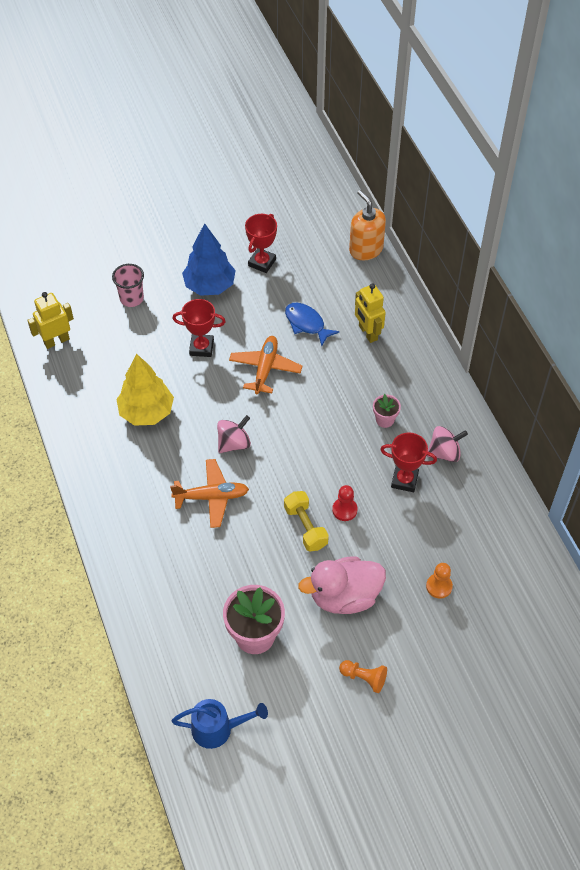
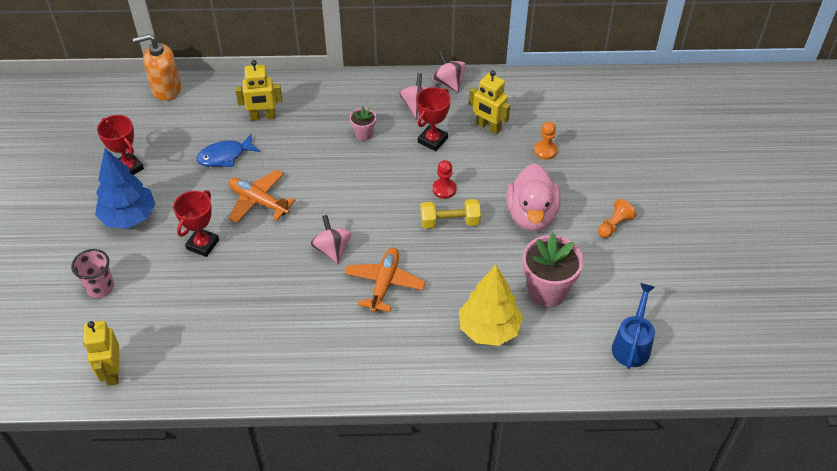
camera: 70 degrees left, 5 degrees down
(146, 412) = (256, 311): yellow tree -> yellow tree (489, 329)
(446, 524) = (488, 127): none -> yellow robot
(492, 469) = (448, 83): none -> pink spinning top

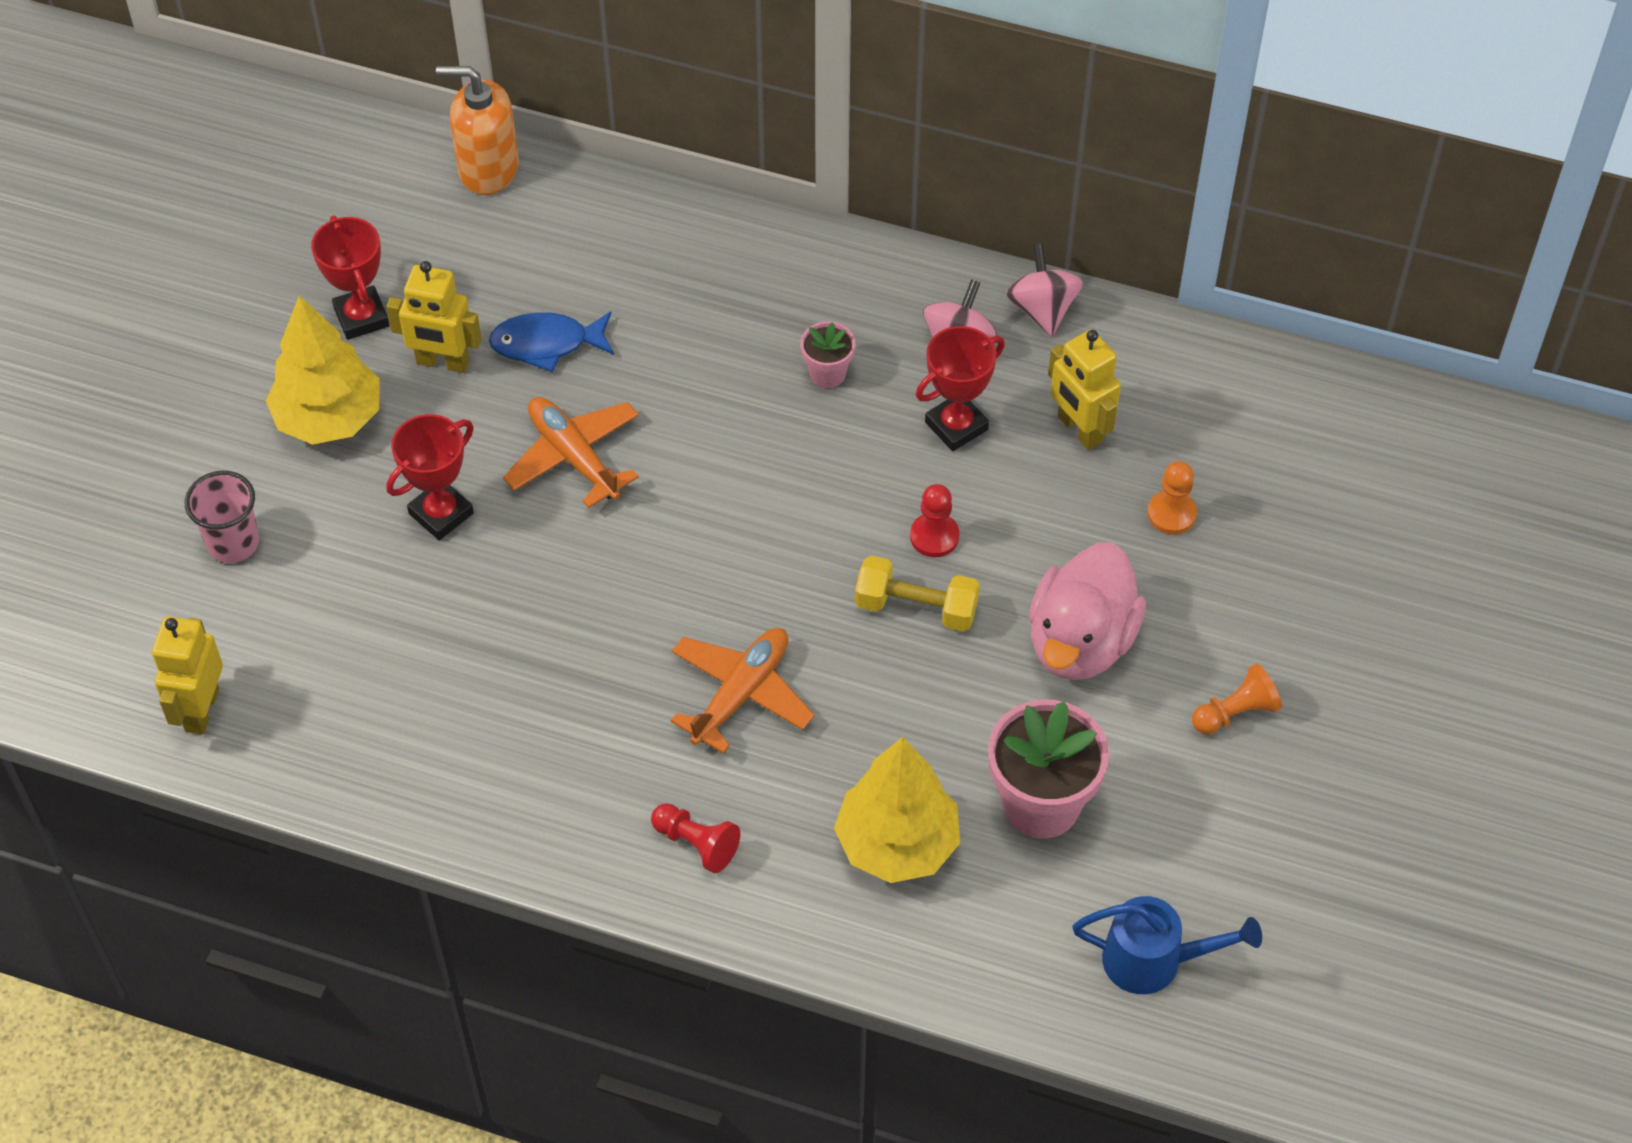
camera: 20 degrees right, 5 degrees up
(129, 217) = (329, 418): blue tree -> yellow tree
(262, 117) = (648, 280): yellow robot -> yellow robot (442, 362)
(332, 249) = (672, 596): pink spinning top -> none
(393, 359) = (696, 844): none -> red pawn
(632, 344) = (1154, 961): blue watering can -> blue watering can turned 60 degrees clockwise

